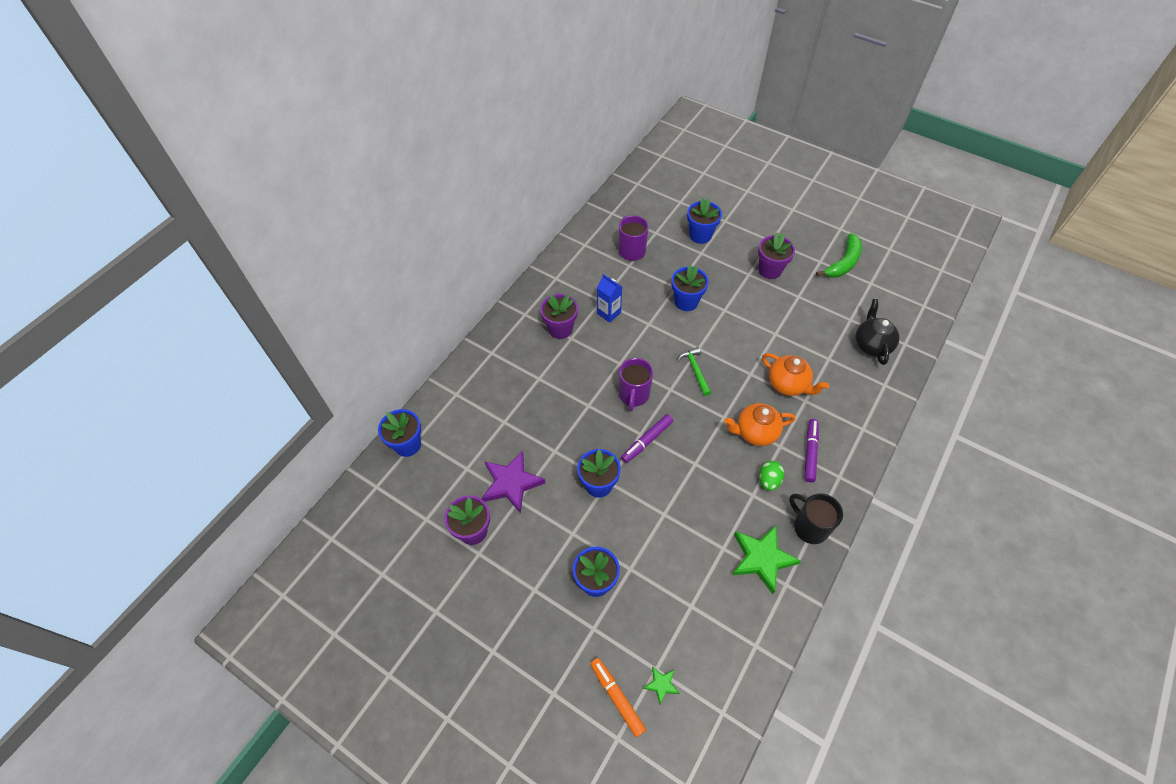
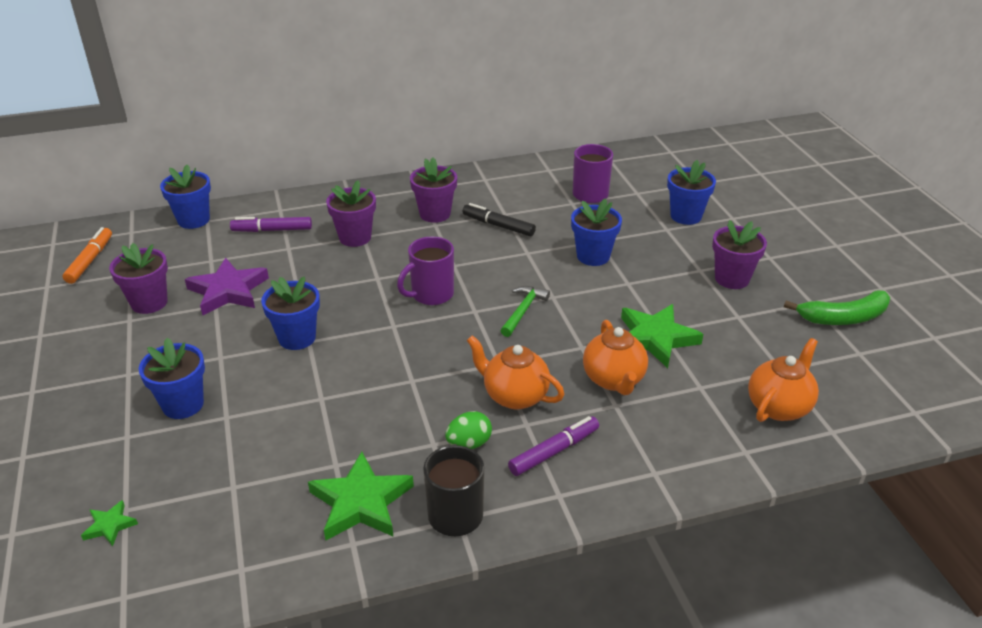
camera: 40 degrees right, 20 degrees down
(535, 383) = (355, 237): none -> purple flower pot
(608, 313) = (498, 226): blue carton -> black marker
(617, 697) = (61, 503): orange marker -> orange marker (90, 260)
(647, 441) = (391, 334): purple marker -> purple marker (272, 230)
(777, 341) = (655, 338): none -> green star
(871, 345) = (779, 406): black teapot -> orange teapot

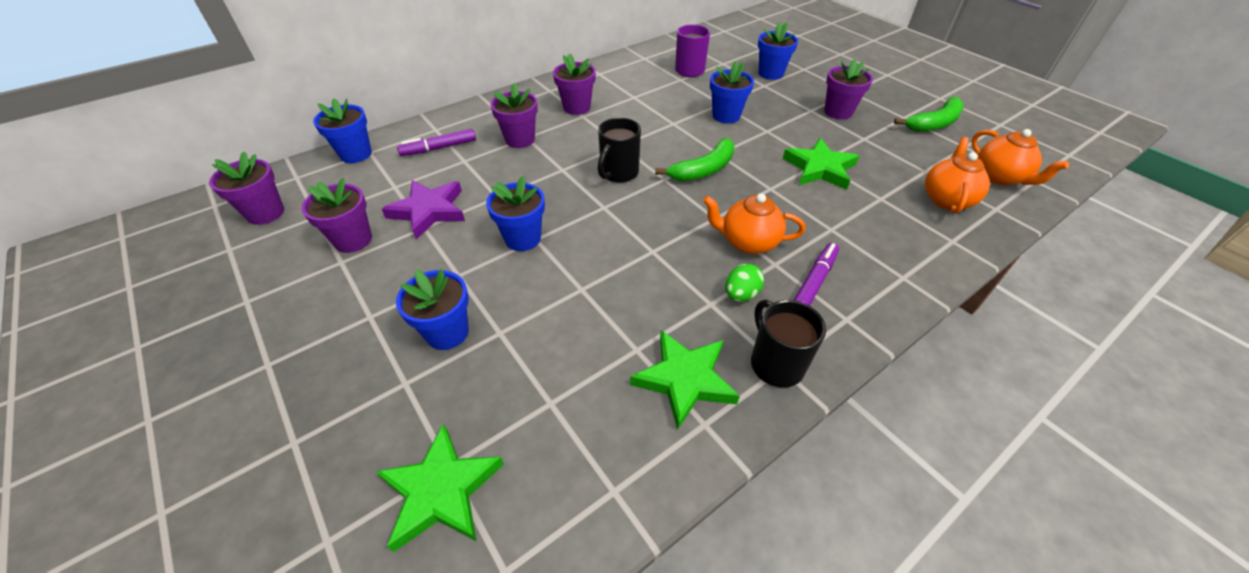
camera: 20 degrees left, 10 degrees up
(90, 260) = (265, 213): orange marker -> purple flower pot
(110, 525) = (441, 490): green star -> green star, size x2.07
(431, 295) = (618, 173): purple mug -> black mug
(498, 226) = (635, 107): black marker -> none
(523, 311) = (703, 170): green hammer -> green banana
(614, 380) = (814, 209): orange teapot -> orange teapot (999, 177)

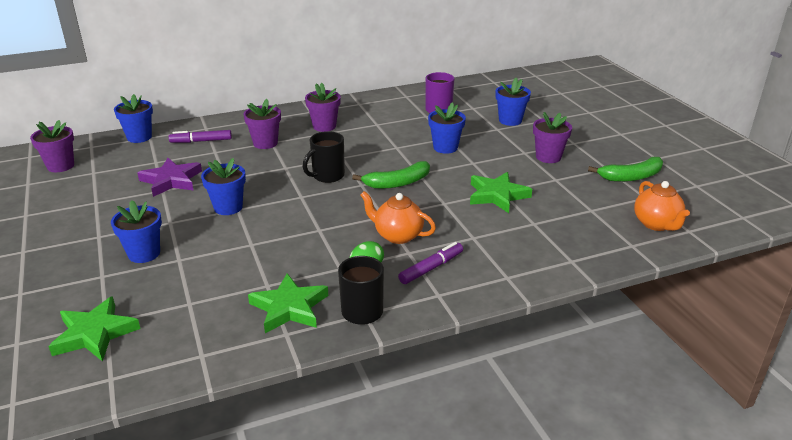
camera: 15 degrees right, 15 degrees down
(353, 240) = (110, 190): purple flower pot -> none
(946, 199) = (592, 232): orange teapot -> none

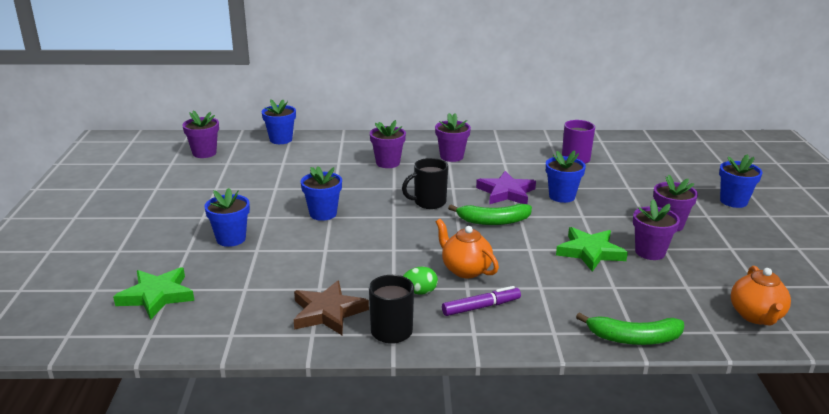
camera: 20 degrees right, 5 degrees down
(171, 180) = (287, 181): purple star -> purple star (506, 192)
(201, 141) = (331, 151): purple marker -> none
(289, 307) = (328, 312): green star -> brown star
(510, 120) = (647, 181): blue flower pot -> blue flower pot (733, 201)
(546, 185) = (650, 252): none -> purple flower pot
(631, 177) = (755, 262): green banana -> green banana (634, 338)

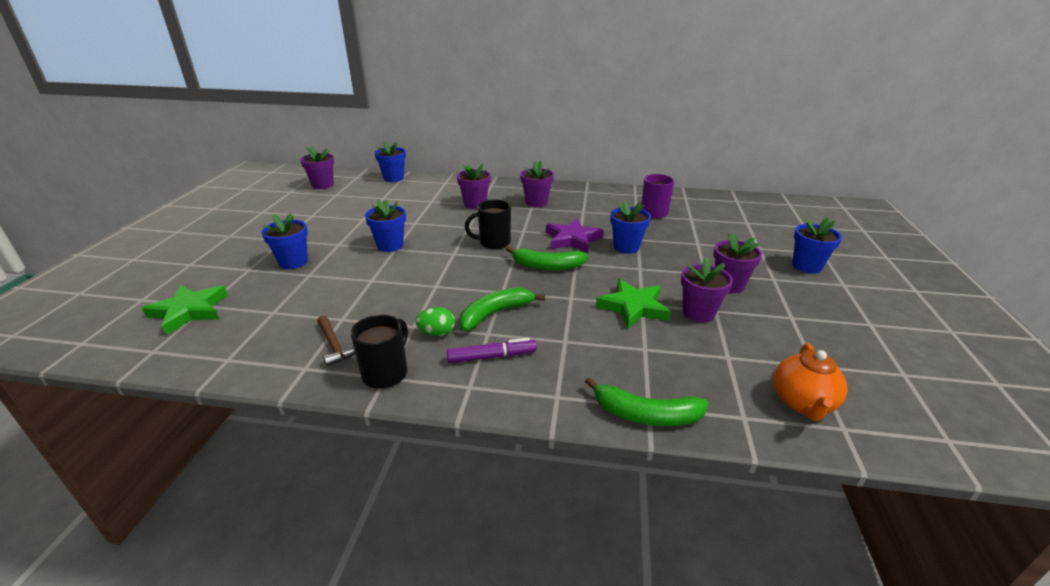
camera: 10 degrees right, 5 degrees up
(328, 312) = (334, 345): brown star -> brown hammer
(465, 270) = (495, 313): orange teapot -> green banana

